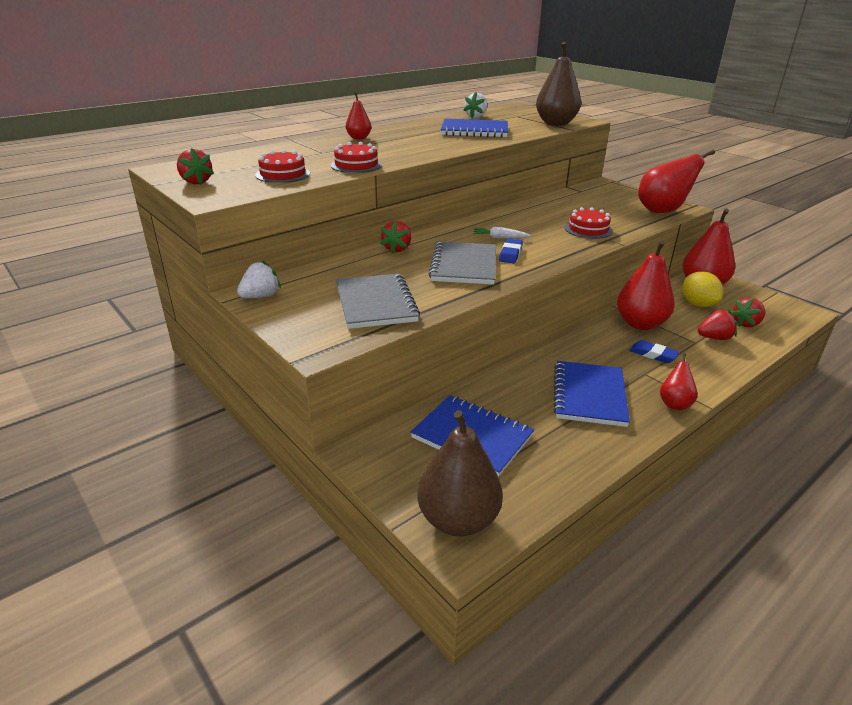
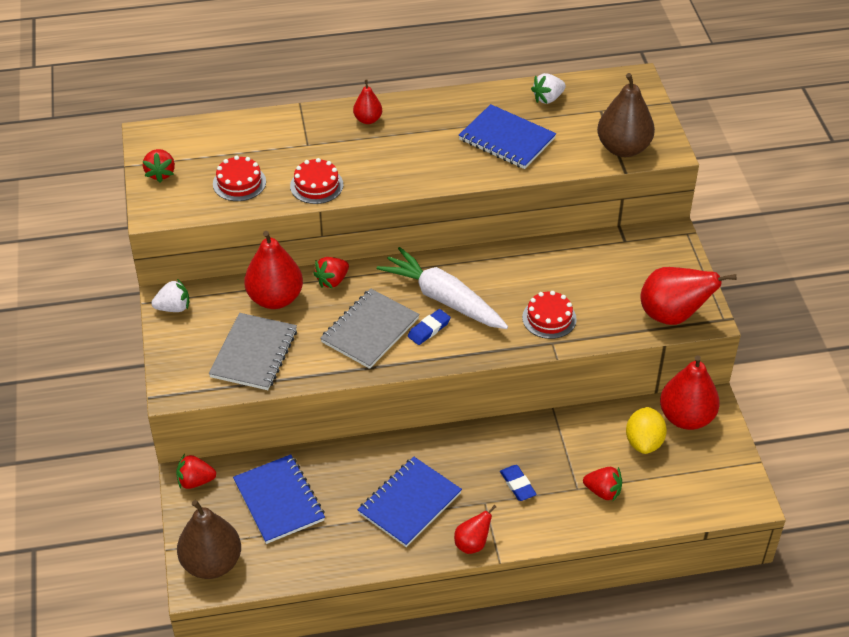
camera: 30 degrees right, 15 degrees up
(499, 238) = (443, 299): white carrot -> white carrot, size x2.45
(640, 324) = (550, 443): red pear -> red pear (275, 298)
(746, 324) = (661, 489): red strawberry -> red strawberry (195, 481)

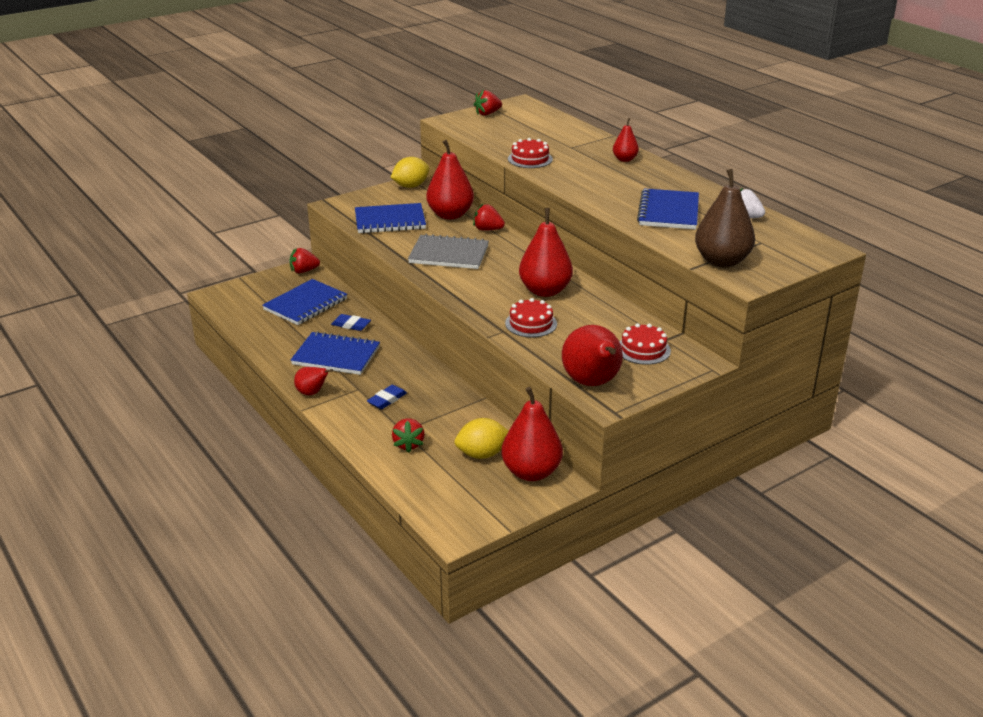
camera: 65 degrees right, 15 degrees down
(173, 307) = (411, 186): white strawberry -> yellow lemon
(195, 481) = (304, 271): red strawberry -> red strawberry turned 75 degrees counterclockwise
(212, 563) = (236, 295): brown pear -> none
(239, 183) = (504, 136): red cake -> red cake (643, 349)
(254, 354) = (390, 221): grey notebook -> blue notebook
(429, 329) = (471, 276): blue eraser -> blue eraser (351, 325)
(443, 299) = (509, 274): white carrot -> none
(492, 285) = (545, 291): none -> red pear

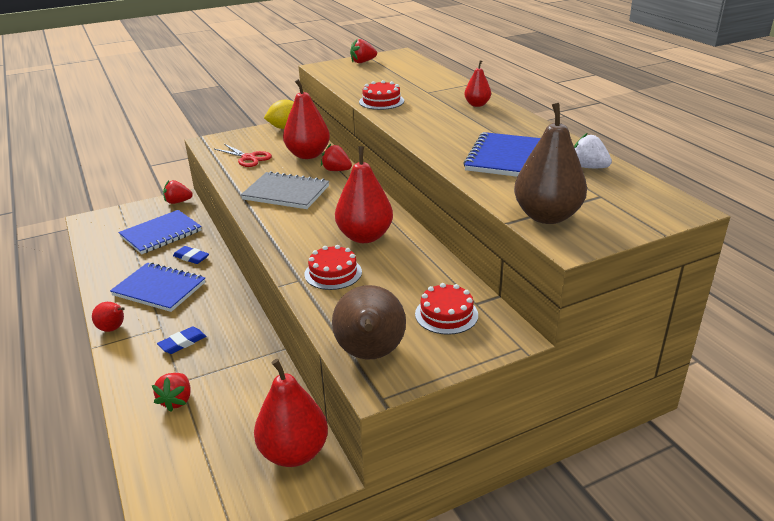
camera: 10 degrees right, 0 degrees up
(390, 221) = (248, 158): blue notebook -> red scissors
(482, 454) = (249, 421): yellow lemon -> none
(592, 383) = (370, 354): red pear -> brown pear

